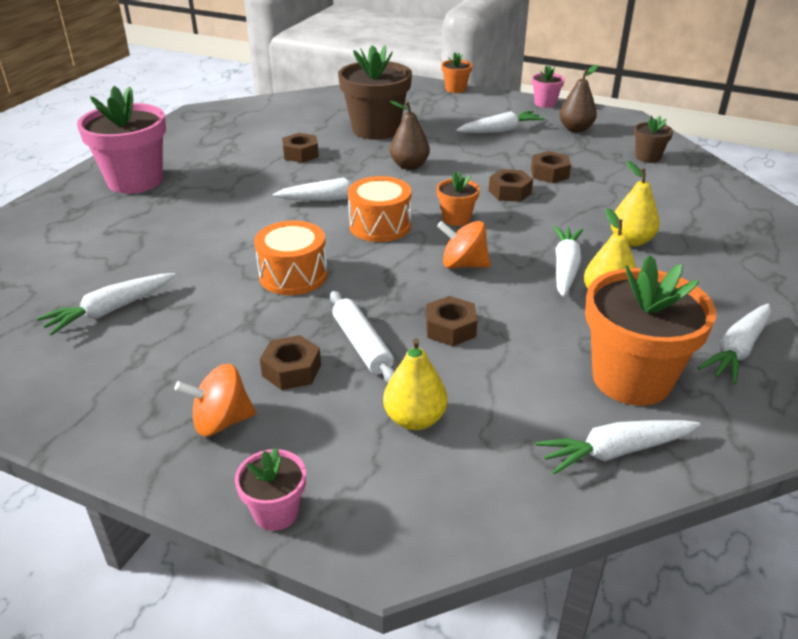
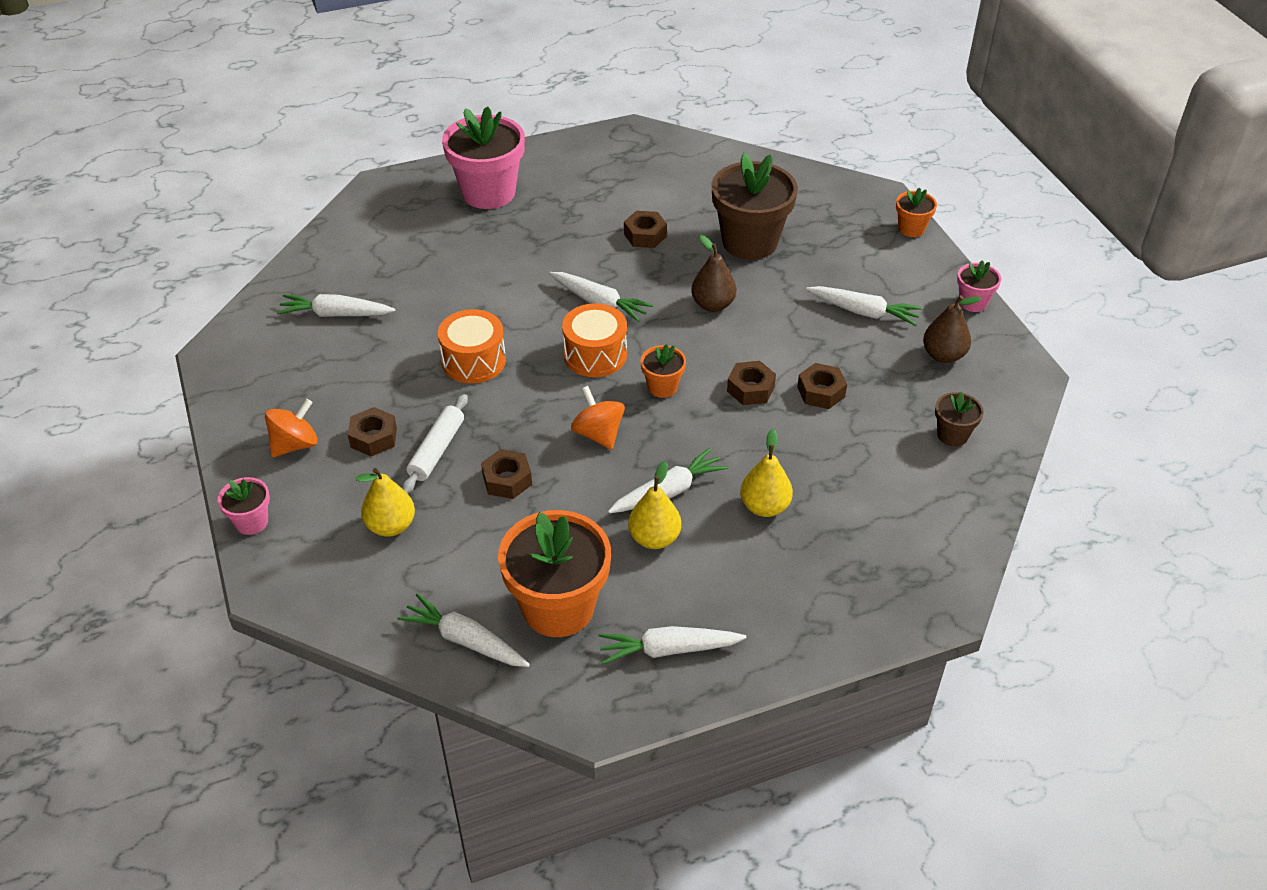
camera: 45 degrees right, 10 degrees up
(221, 422) = (295, 444): orange spinning top -> orange spinning top turned 105 degrees clockwise

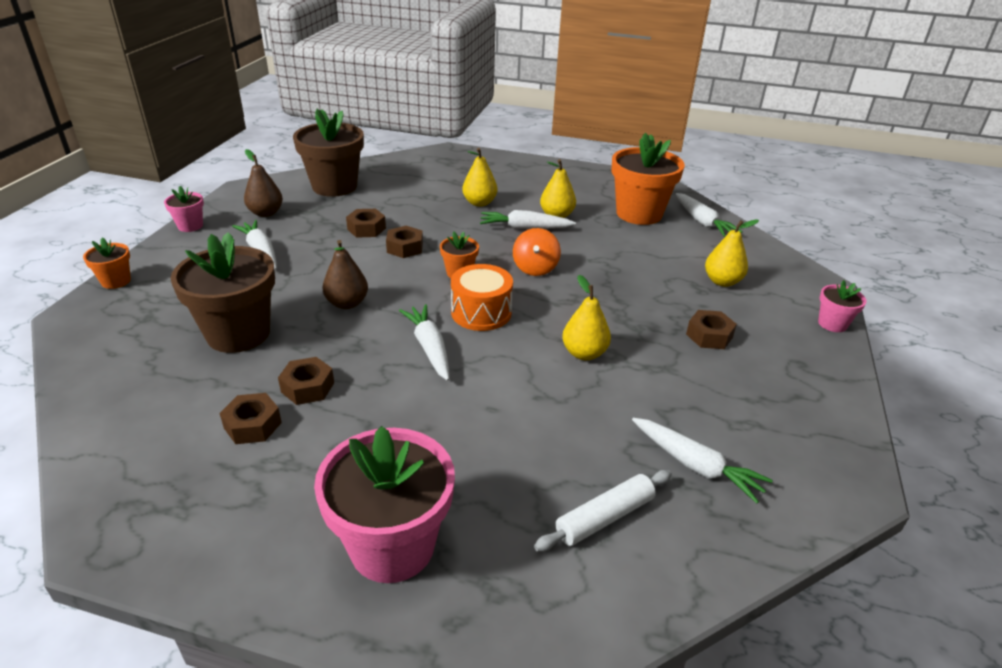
camera: 145 degrees left, 10 degrees down
(295, 444) = (782, 359): orange spinning top -> none
(437, 450) = (661, 307): white rolling pin -> white rolling pin (604, 517)
(474, 361) = (584, 353): orange drum -> yellow pear
(507, 480) = (622, 272): brown nut -> brown nut (252, 425)
(668, 650) = (595, 183): white carrot -> none
(952, 435) = (334, 186): brown flower pot -> brown flower pot, size x2.07

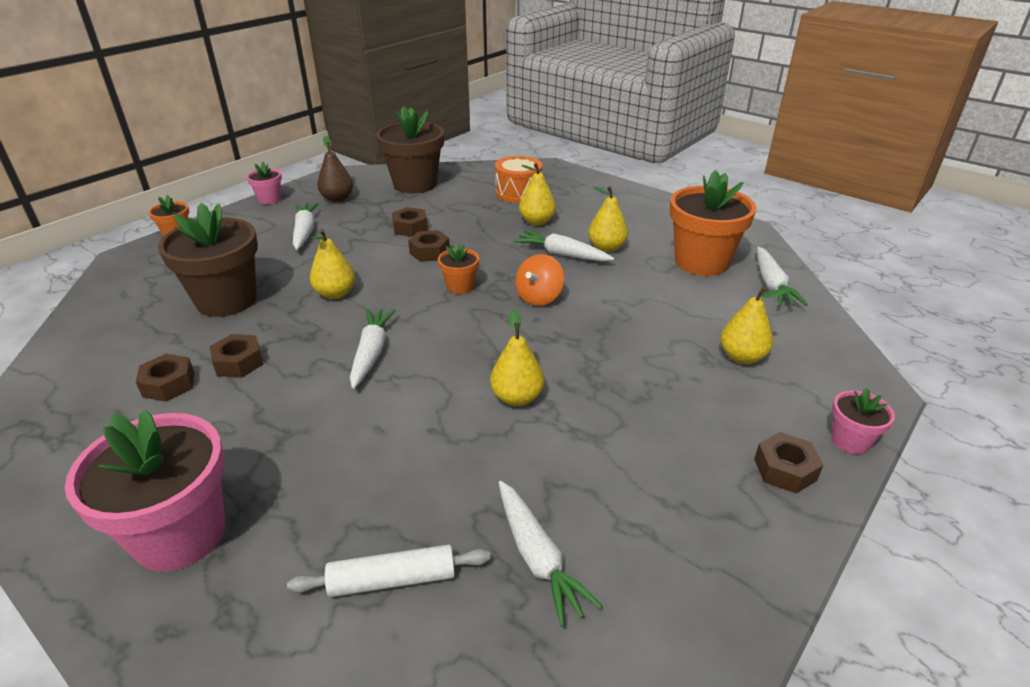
camera: 25 degrees right, 0 degrees up
(347, 303) = (335, 293): brown pear -> yellow pear
(481, 312) = (448, 330): orange drum -> orange drum (518, 192)
(709, 336) = (675, 414): brown nut -> brown nut (785, 469)

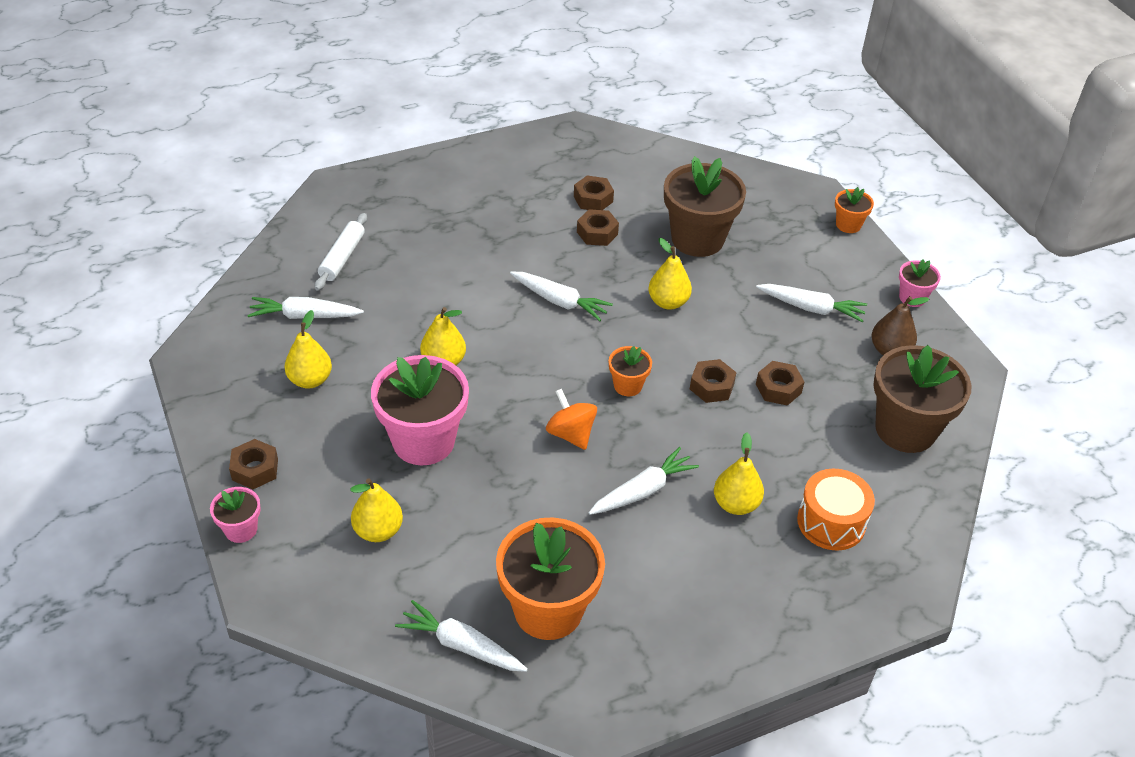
camera: 115 degrees right, 10 degrees up
(180, 534) = (442, 191): pink flower pot -> pink flower pot (423, 441)
(606, 248) = (634, 538): yellow pear -> yellow pear (310, 380)

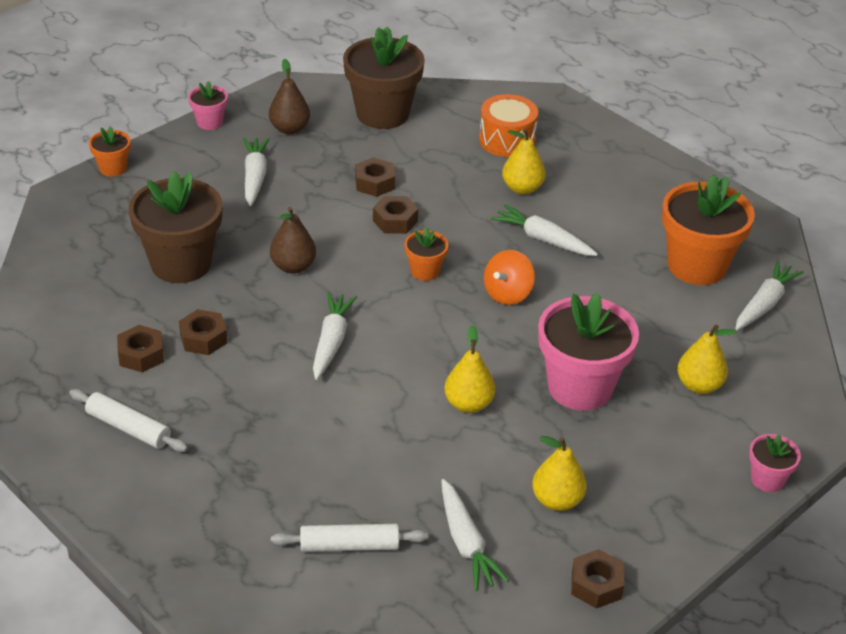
camera: 110 degrees left, 5 degrees down
(255, 469) = (696, 498): brown nut -> brown nut (596, 585)
(461, 645) = (764, 304): white carrot -> white carrot turned 150 degrees counterclockwise
(517, 180) = (128, 428): none -> white rolling pin
(668, 302) = (293, 266): yellow pear -> brown pear

